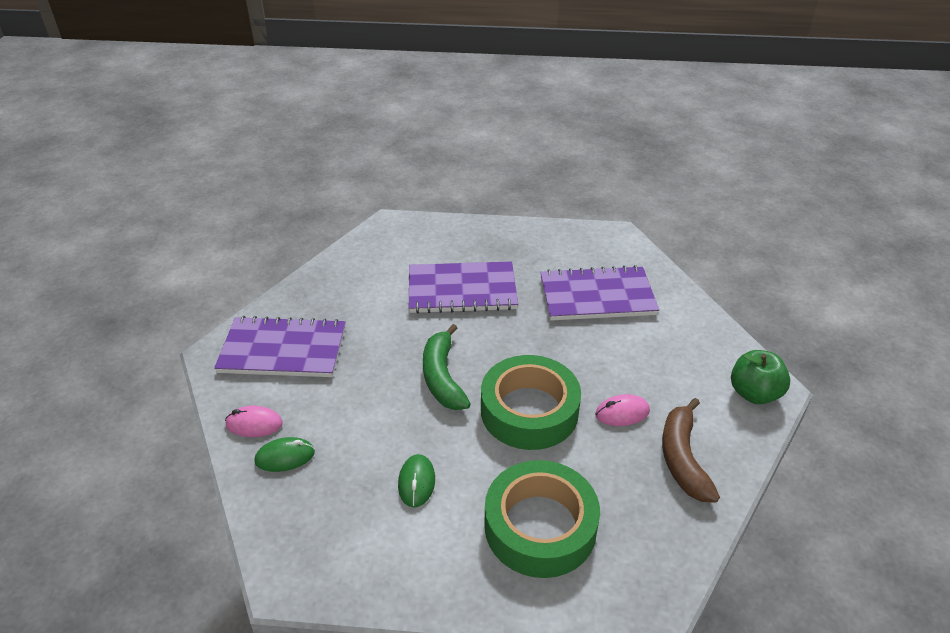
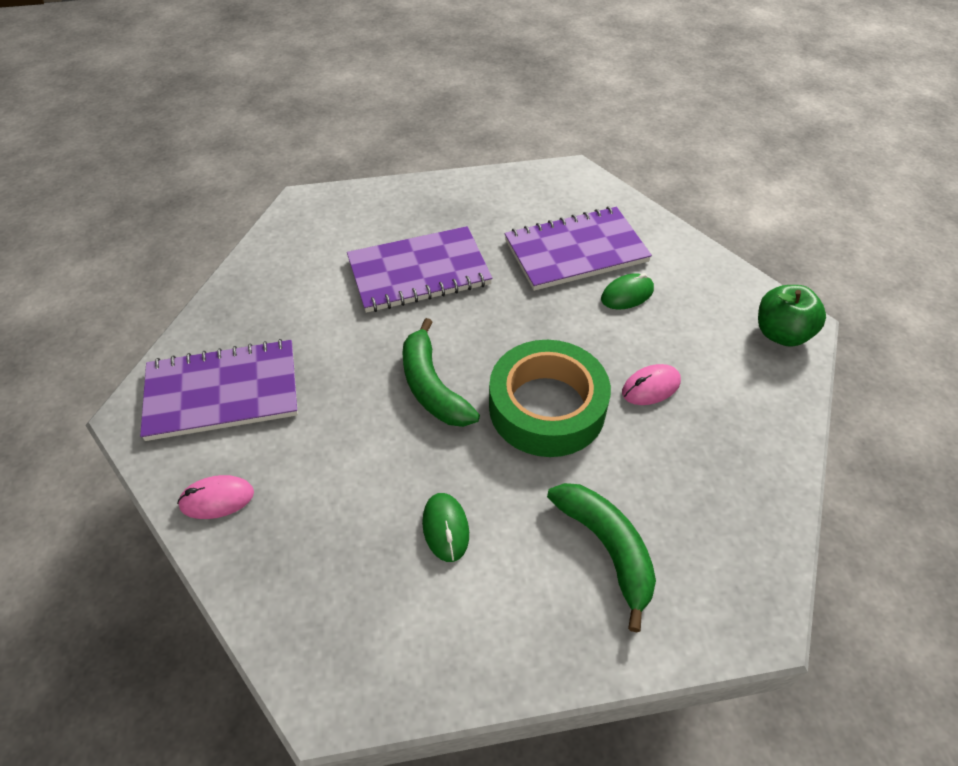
camera: 15 degrees left, 10 degrees up
(285, 457) = (271, 534): green mouse -> green mouse (627, 294)
(540, 526) = (607, 549): green tape -> green banana
(682, 458) = (733, 427): brown banana -> none

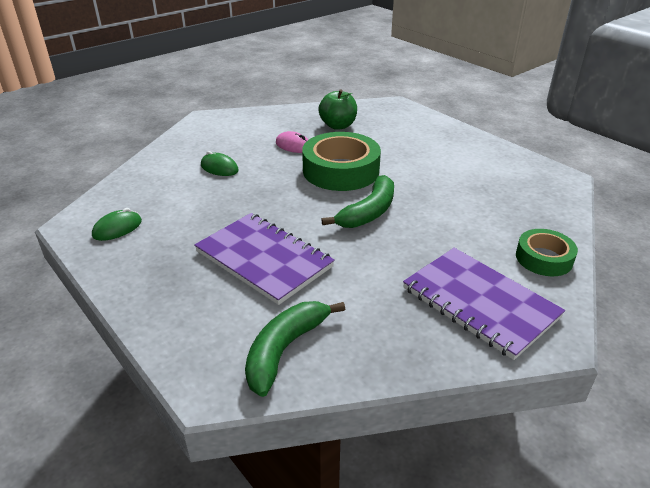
camera: 120 degrees left, 15 degrees down
(217, 499) = (544, 258): pink mouse -> green tape
(445, 528) = (450, 176): green mouse -> green mouse (117, 228)
(576, 251) = (185, 196): purple notebook -> none
(607, 549) = (404, 136): green banana -> green banana (285, 349)
(781, 334) = (217, 121): green apple -> green apple (338, 126)

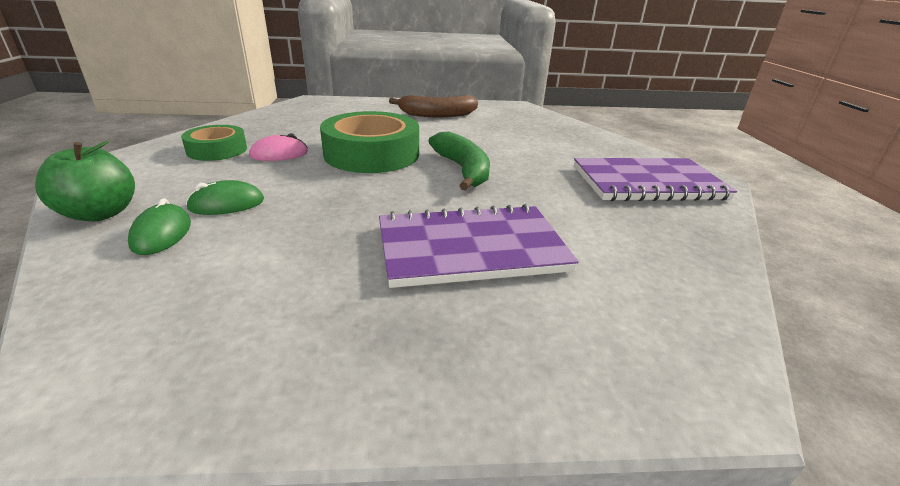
camera: 55 degrees left, 5 degrees down
(117, 228) = (202, 346): green mouse -> green mouse (162, 234)
(285, 349) = (660, 299): green banana -> none
(338, 126) = (291, 127): green apple -> green apple (100, 213)
(460, 156) = (437, 115): none -> brown banana
(544, 258) = (609, 145): green tape -> green tape (217, 150)

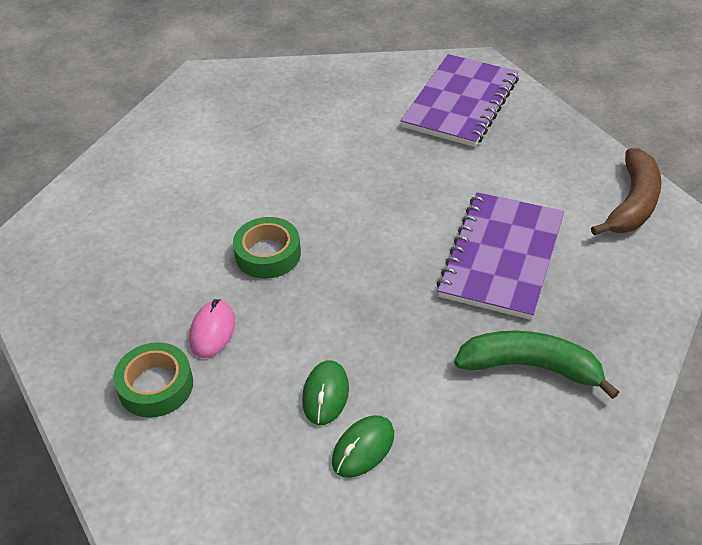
camera: 55 degrees left, 15 degrees up
(100, 213) = (286, 497): green apple -> none
(162, 234) = (363, 448): green mouse -> green mouse turned 75 degrees counterclockwise
(372, 154) = (268, 254): green tape -> green tape, size x0.58
(437, 115) = (179, 156): brown banana -> brown banana (632, 203)
(463, 170) = (357, 202): green banana -> green banana (531, 367)

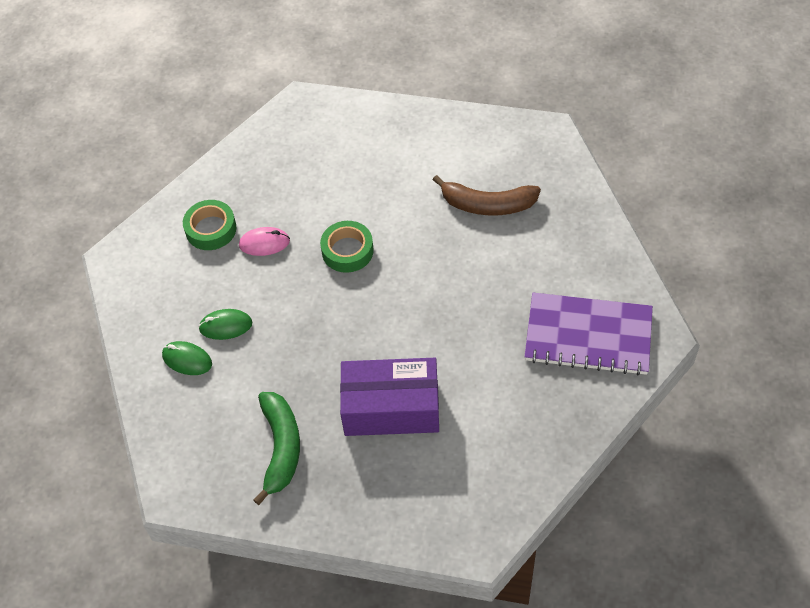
camera: 75 degrees right, 10 degrees up
(502, 257) = (391, 408): purple notebook -> purple box
(632, 203) = (491, 499): brown banana -> brown banana (487, 205)

